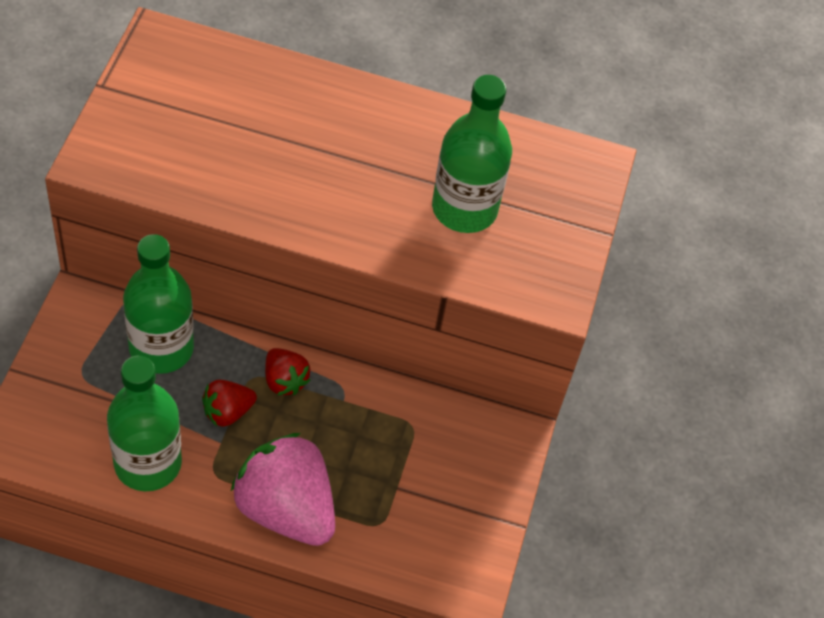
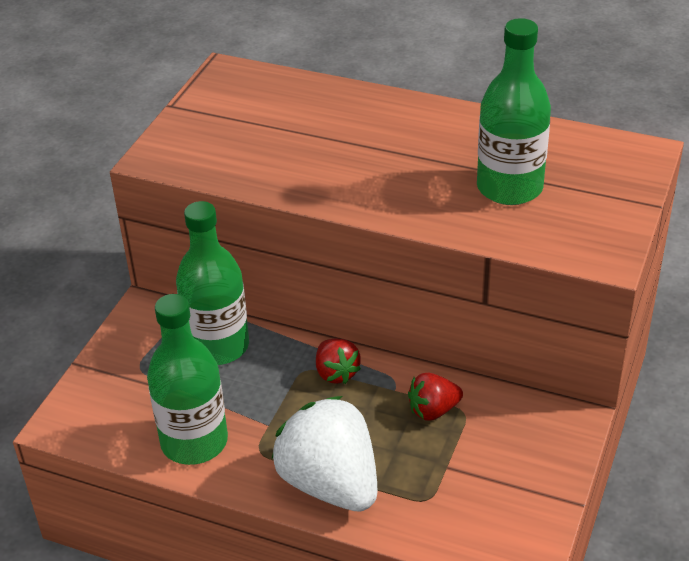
camera: 15 degrees right, 15 degrees down
(227, 412) = (277, 399): red strawberry -> red strawberry (433, 410)
(286, 508) = (330, 484): pink strawberry -> white strawberry

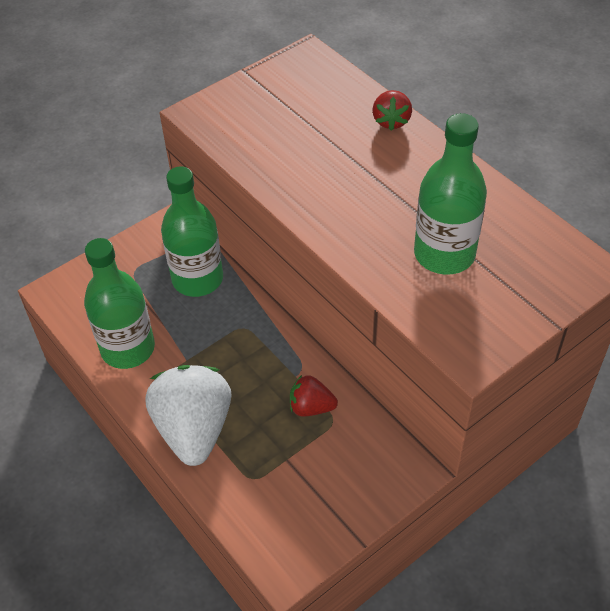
camera: 30 degrees right, 10 degrees up
(336, 373) = (264, 341): red strawberry -> red strawberry (391, 121)

